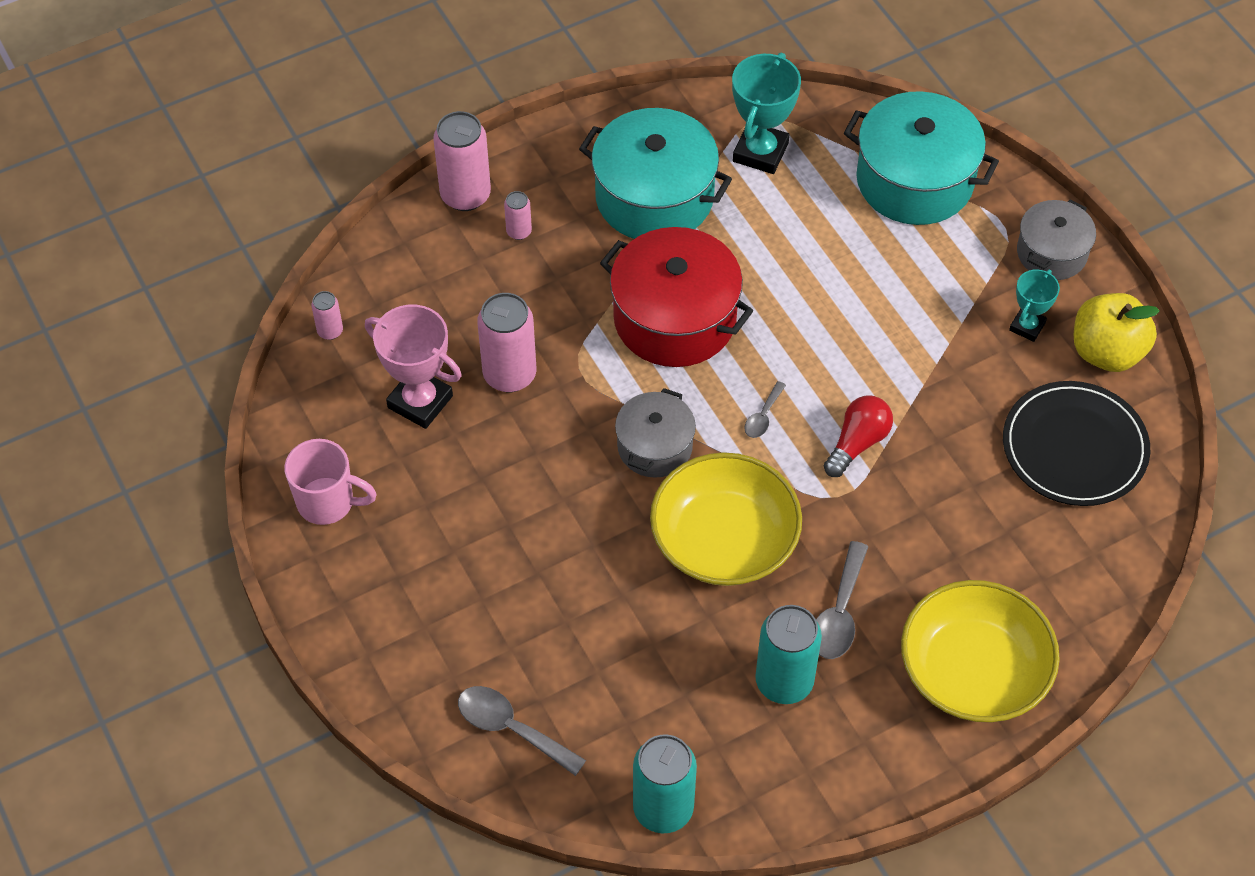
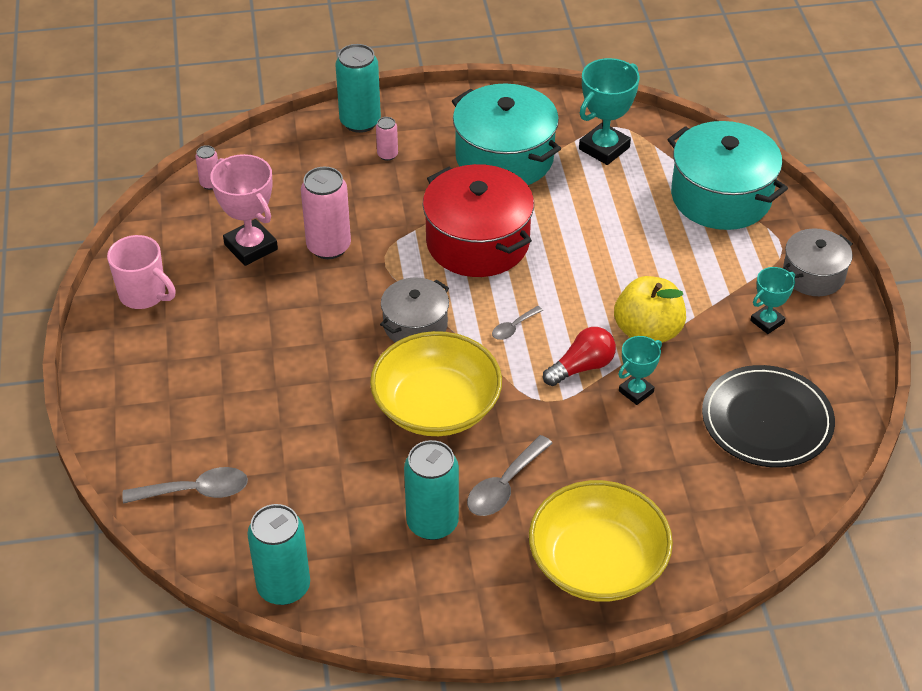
camera: 20 degrees right, 10 degrees down
(465, 195) = (360, 122): pink can -> turquoise can
(512, 729) = (195, 491): grey spoon -> grey spoon turned 120 degrees clockwise
(927, 455) = (636, 391): none -> turquoise trophy
(1106, 352) = (828, 358): yellow apple -> yellow apple (647, 332)

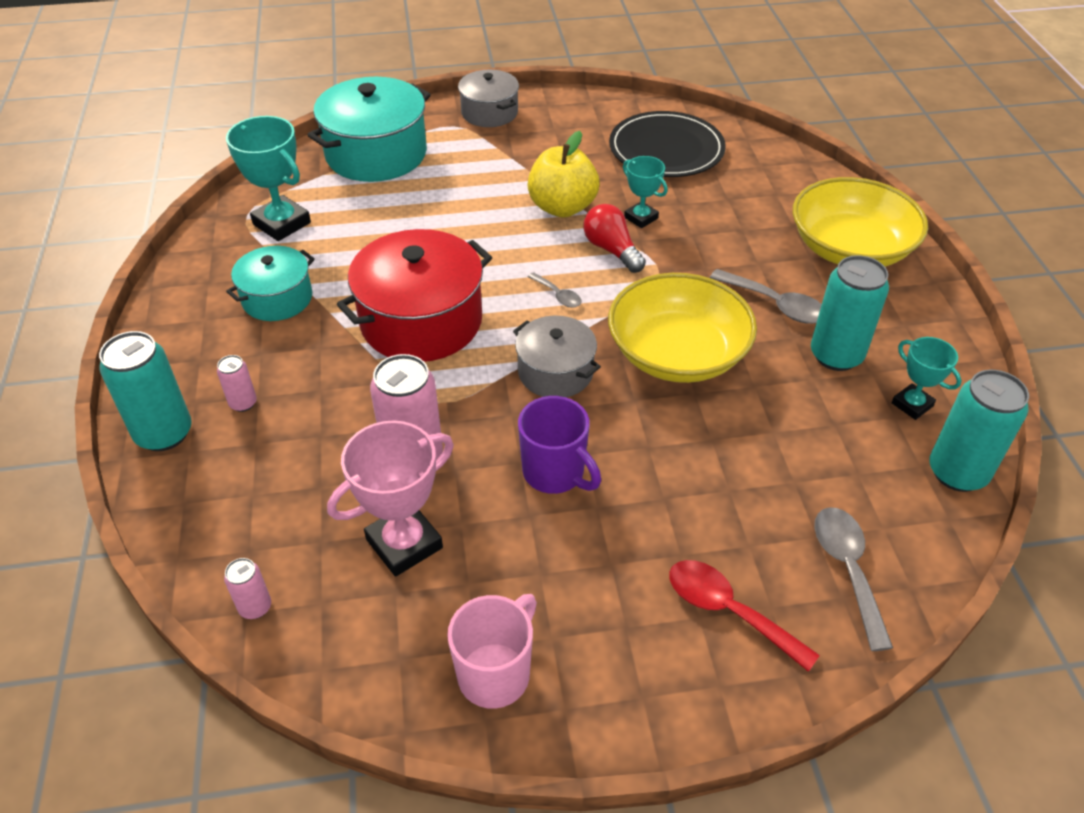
camera: 90 degrees left, 0 degrees up
(170, 416) = (729, 611): none -> red spoon
(306, 324) = (555, 473): none -> purple mug
(504, 157) = (277, 298): turquoise pot -> turquoise pot, size x0.59
(767, 322) = (548, 140): turquoise trophy -> turquoise trophy (912, 405)

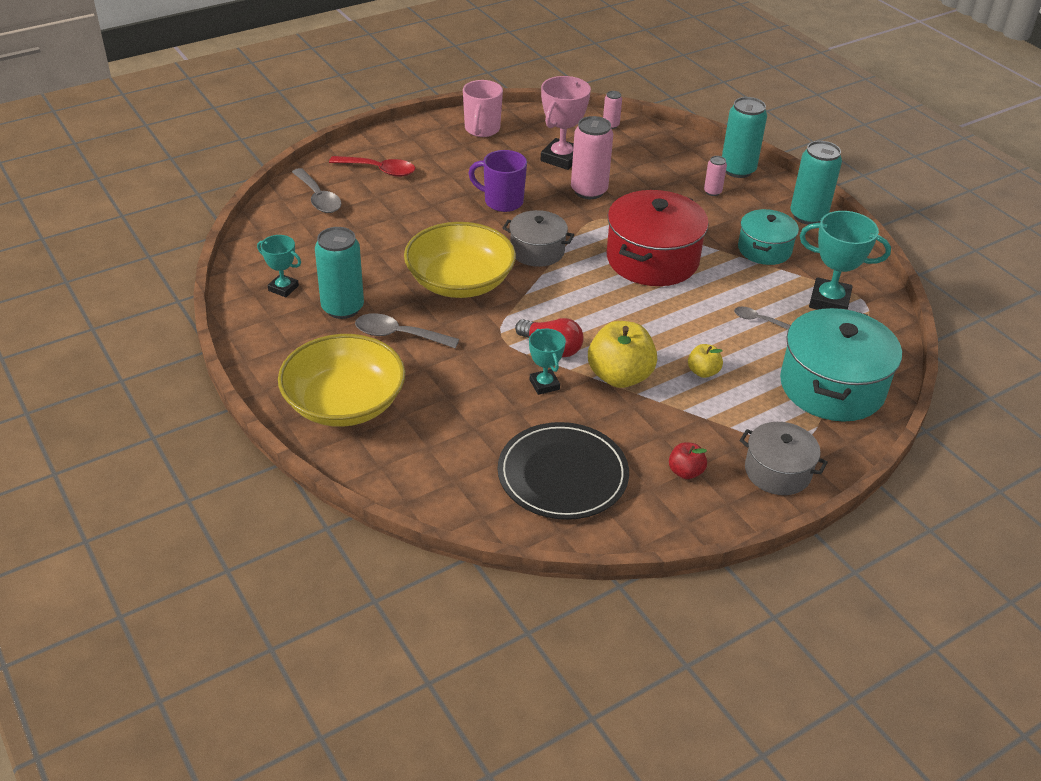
camera: 155 degrees right, 5 degrees down
(479, 192) = (703, 372): none -> yellow apple
(557, 295) = (570, 300): grey spoon -> grey spoon (757, 320)
(563, 128) = (685, 472): none -> red apple
(641, 218) = (544, 384): turquoise trophy -> turquoise trophy turned 45 degrees clockwise
(957, 472) = (252, 256): turquoise can -> turquoise can (808, 216)

